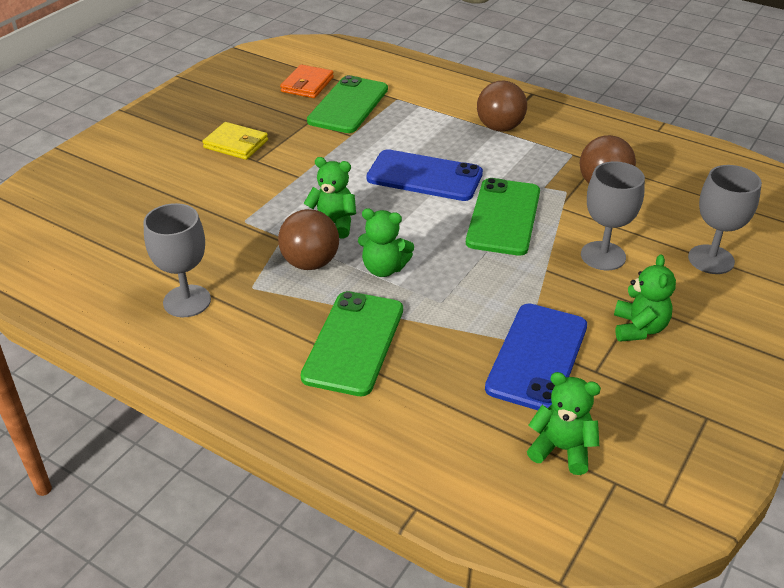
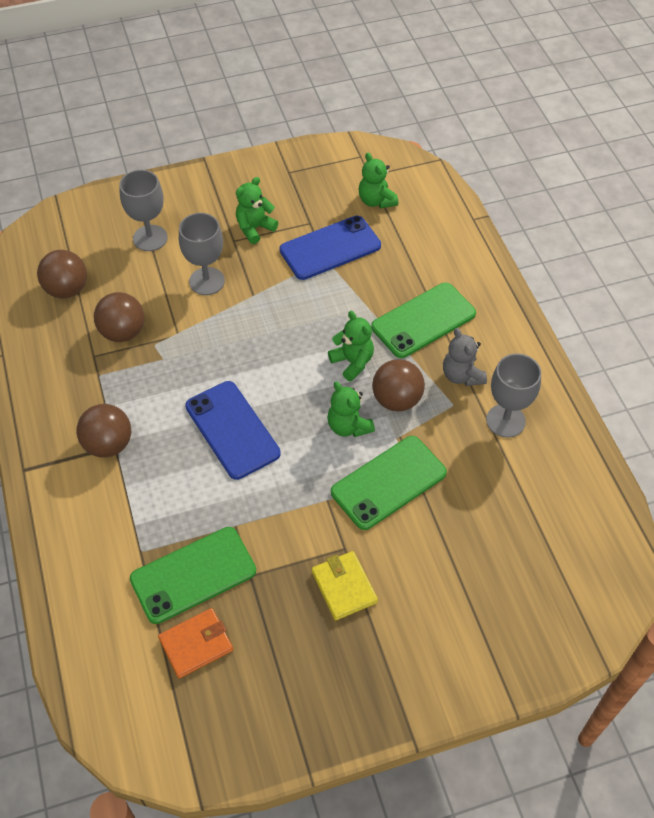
camera: 140 degrees left, 15 degrees up
(264, 315) = (461, 375): none -> grey teddy bear
(503, 217) = (226, 352): green phone -> green phone (388, 482)
(696, 186) = (67, 289): none -> brown ball

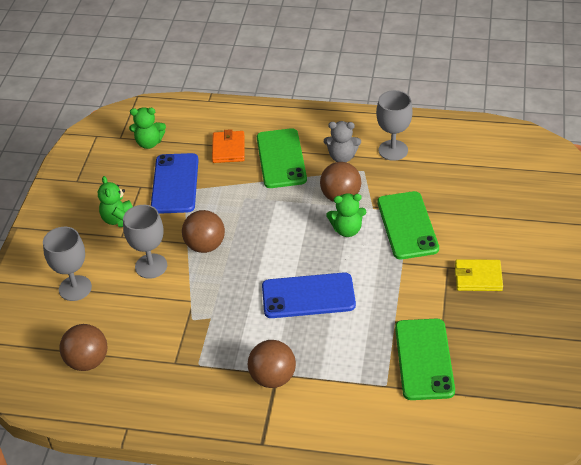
camera: 60 degrees left, 10 degrees down
(123, 332) = (164, 336): brown ball -> brown ball (205, 246)
(196, 644) = (483, 375): orange wallet -> orange wallet (228, 149)
(352, 362) = (292, 208): green teddy bear -> none

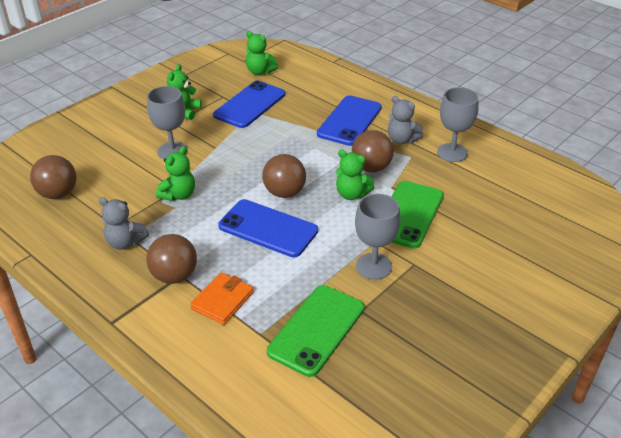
camera: 30 degrees right, 5 degrees down
(75, 288) = (105, 142): grey goblet -> grey goblet (373, 266)
(200, 372) = (125, 242): none -> grey teddy bear
(201, 305) = (178, 195): none -> green teddy bear
(205, 246) = (226, 155): brown ball -> brown ball (284, 192)
(228, 149) = (314, 98): orange wallet -> orange wallet (222, 301)
(281, 158) = (349, 121): green phone -> blue phone
(478, 277) = (435, 286): yellow wallet -> none

